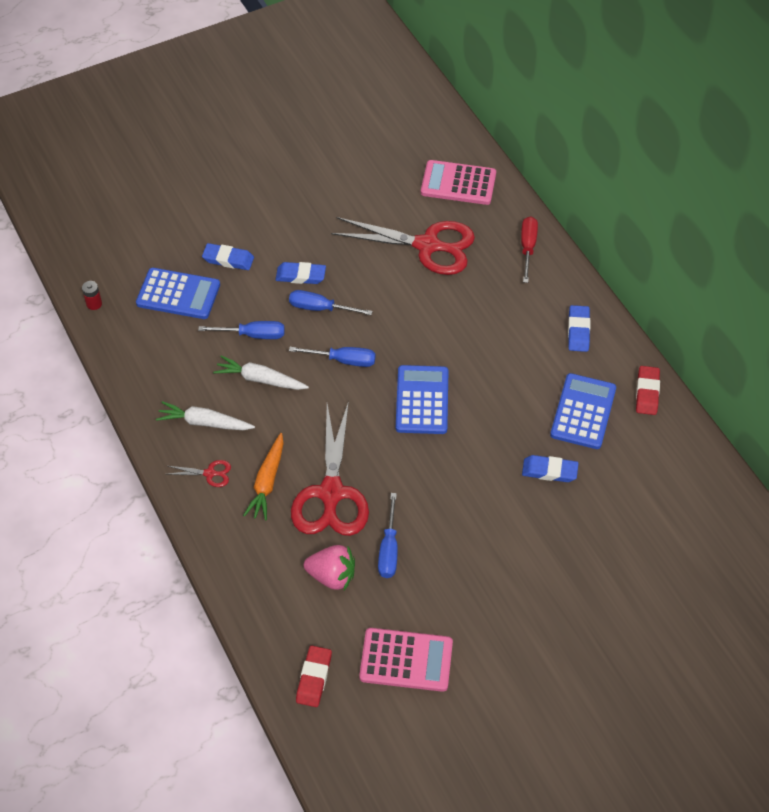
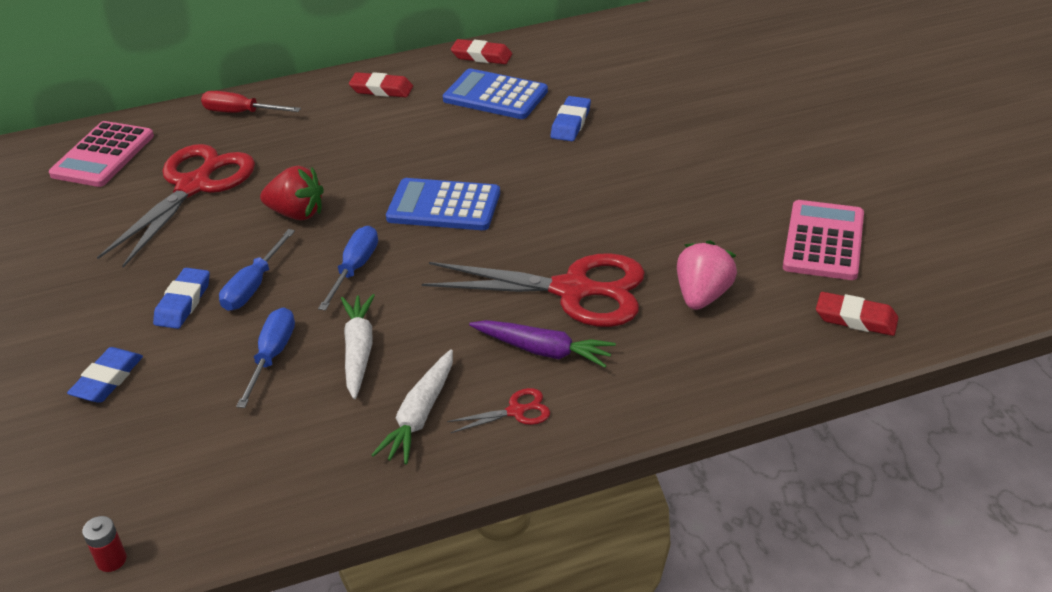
camera: 80 degrees left, 15 degrees down
(178, 294) = (148, 442): blue calculator -> none
(210, 473) = (516, 411): red scissors -> red scissors turned 60 degrees clockwise
(260, 379) = (359, 351): white carrot -> white carrot turned 150 degrees clockwise
(267, 482) = (543, 350): orange carrot -> purple carrot
(389, 549) = (665, 245): blue screwdriver -> none
(402, 313) = (297, 213): none -> red strawberry
(578, 331) = (381, 89): blue eraser -> red eraser

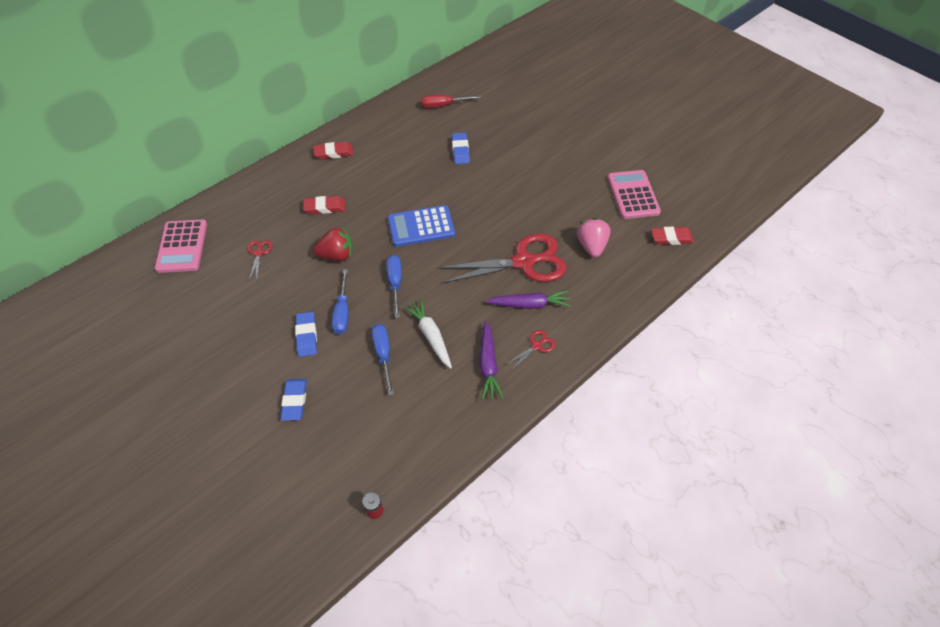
camera: 25 degrees left, 15 degrees up
(194, 186) = (259, 253): red scissors -> red scissors, size x0.41
(241, 113) = (254, 191): red screwdriver -> red screwdriver (443, 105)
(420, 415) = (488, 365): white carrot -> purple carrot
(481, 56) = (380, 114): red eraser -> red eraser (324, 207)
(495, 95) = (406, 141): blue calculator -> none

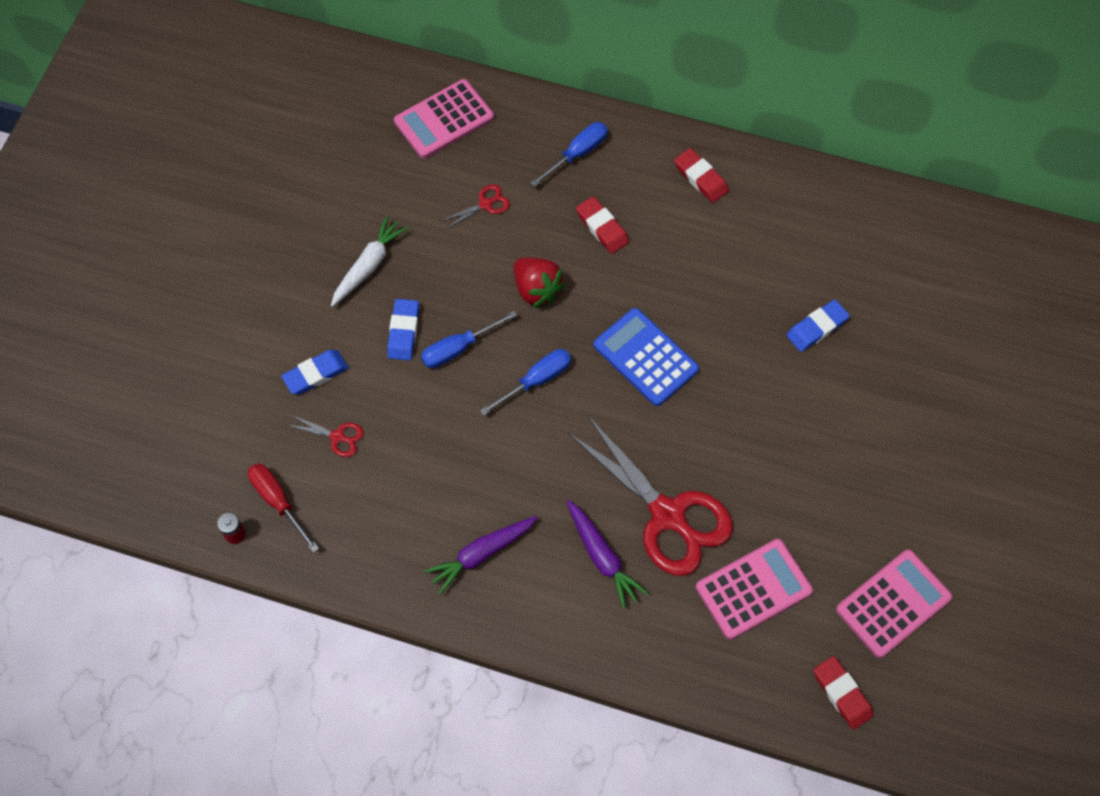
camera: 60 degrees right, 10 degrees up
(307, 336) = (403, 332): blue eraser -> blue eraser turned 45 degrees counterclockwise
(383, 355) = (427, 428): blue screwdriver -> blue screwdriver (577, 154)
(430, 336) = (484, 466): white carrot -> white carrot (368, 266)
(443, 105) = (892, 256): red screwdriver -> red screwdriver (278, 501)
(536, 346) = (543, 597): red scissors -> red scissors (337, 437)
(591, 246) = (753, 589): pink strawberry -> pink calculator

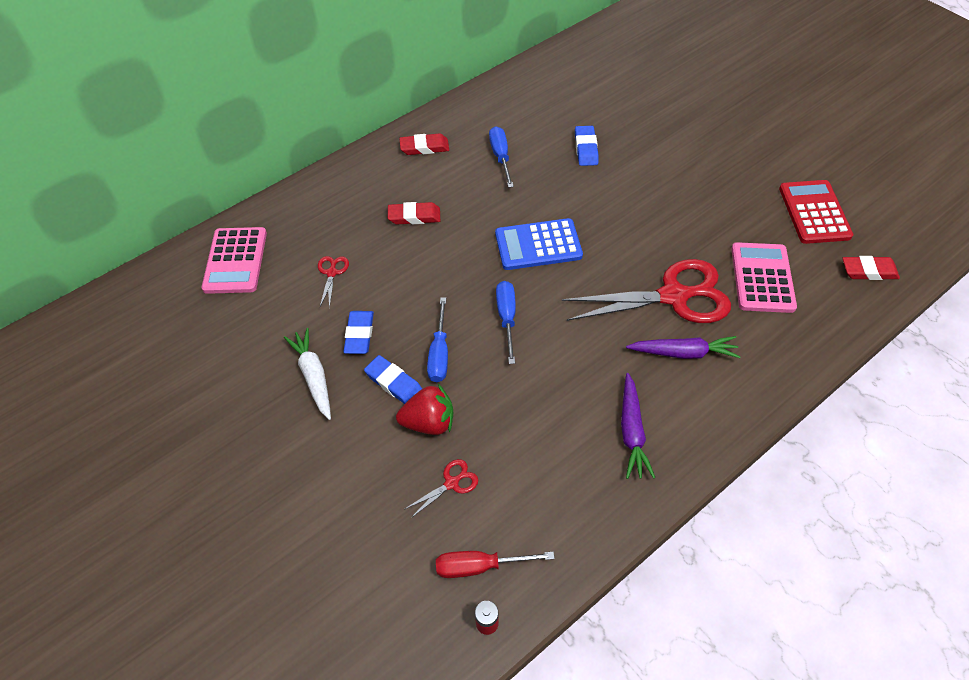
camera: 55 degrees left, 10 degrees down
(315, 374) = (380, 469): blue eraser -> blue eraser (359, 334)
(536, 289) = (431, 279): red strawberry -> red strawberry (429, 422)
(577, 154) = (343, 200): blue screwdriver -> blue screwdriver (500, 157)
(893, 603) = (814, 212): pink calculator -> red calculator

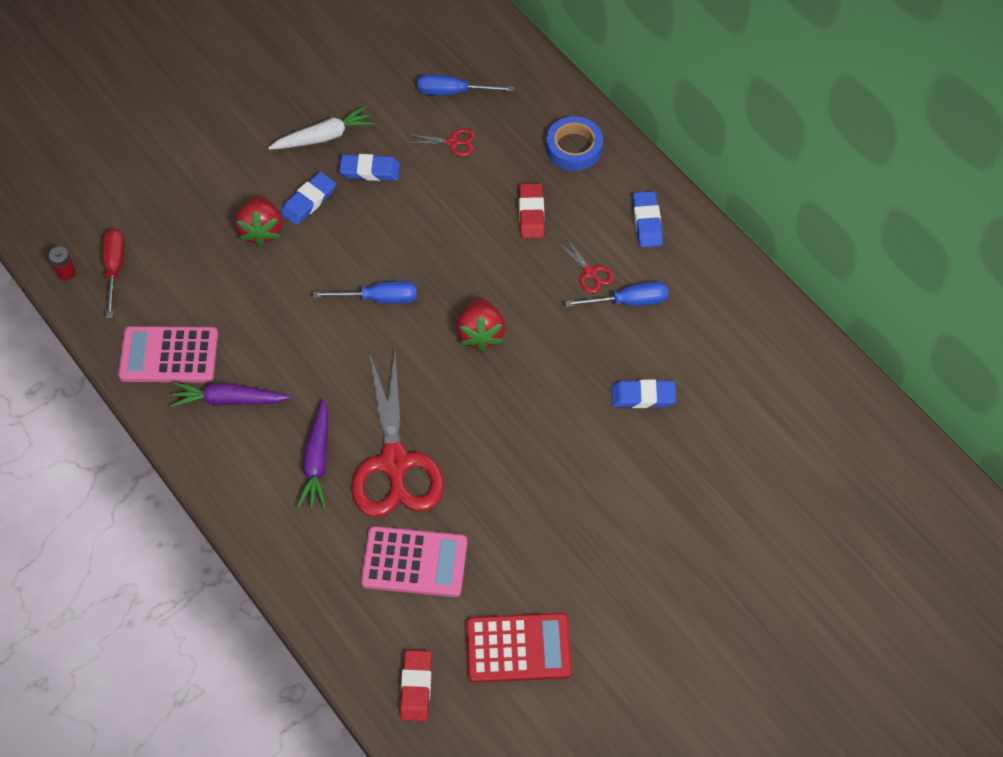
camera: 90 degrees right, 5 degrees up
(235, 261) = (475, 59): pink calculator -> pink calculator (169, 355)
(346, 191) = (574, 148): none -> blue tape
(424, 147) = (647, 222): red eraser -> blue eraser
(439, 353) = (339, 238): blue screwdriver -> blue screwdriver (453, 92)
(452, 483) = (195, 248): red scissors -> red scissors (590, 273)
(538, 245) = (480, 333): blue calculator -> red strawberry

